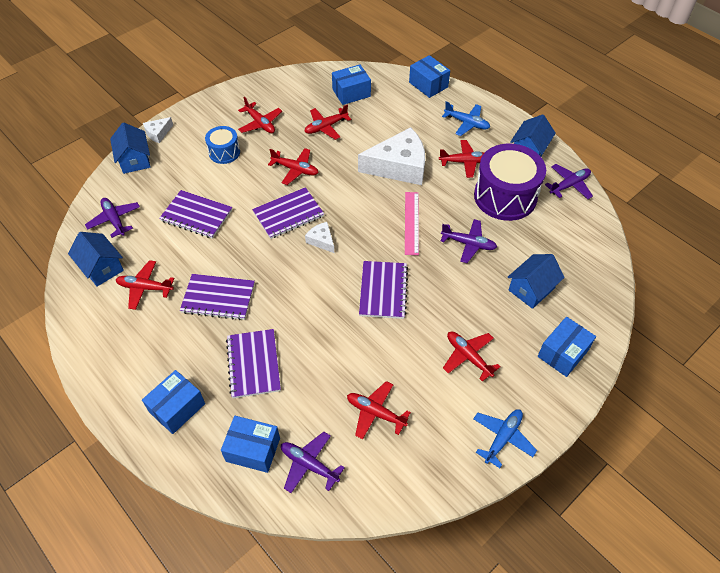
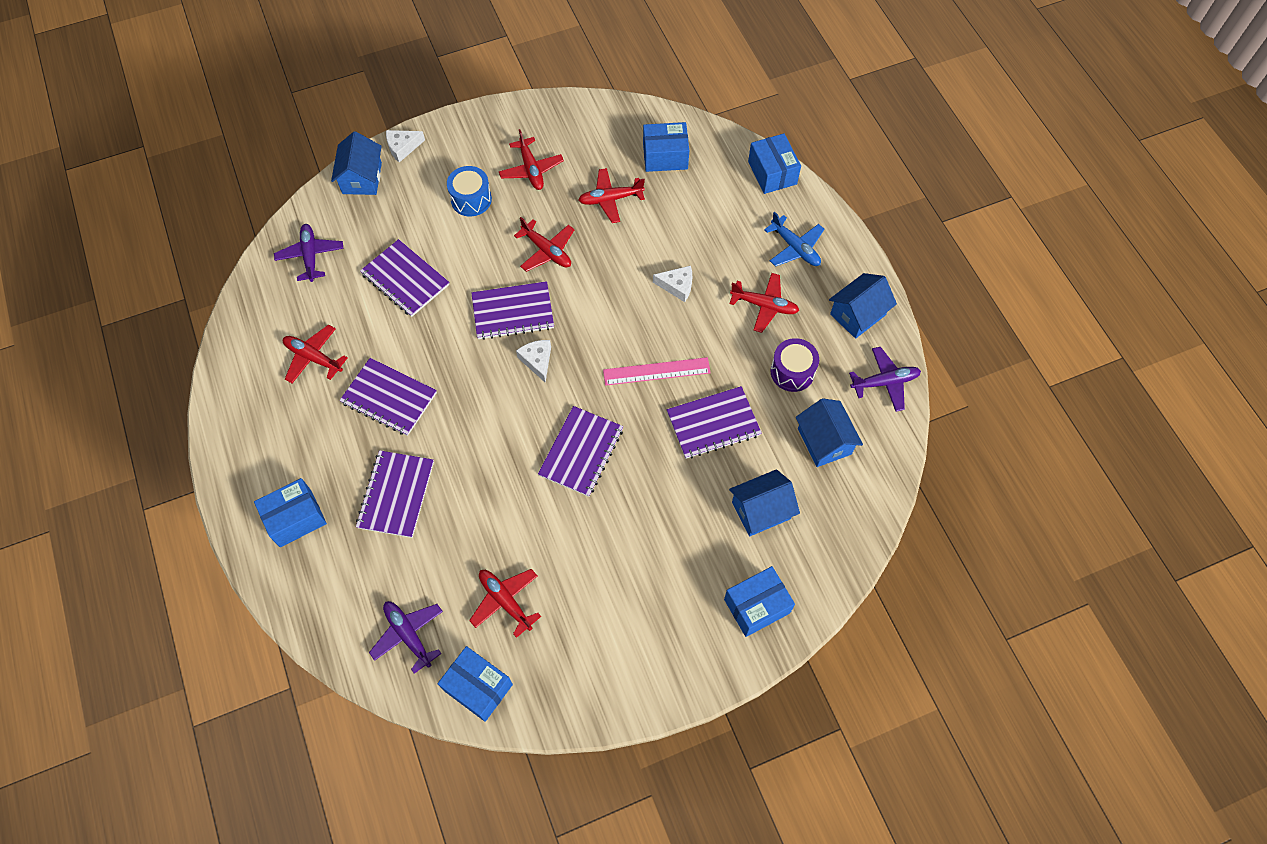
camera: 20 degrees right, 10 degrees up
(101, 268) = (275, 315): blue house -> blue house (824, 441)
(253, 449) = (356, 596): blue box -> blue box (478, 687)
(399, 166) = (677, 286): white cheese -> white cheese, size x0.45
(411, 223) = (656, 371): pink ruler -> pink ruler turned 60 degrees clockwise
(468, 244) = (713, 424): purple plane -> purple notebook
(468, 357) = (642, 571): red plane -> none
(502, 438) = (634, 683): blue plane -> none
(505, 196) = (792, 372): purple drum -> purple drum, size x0.52

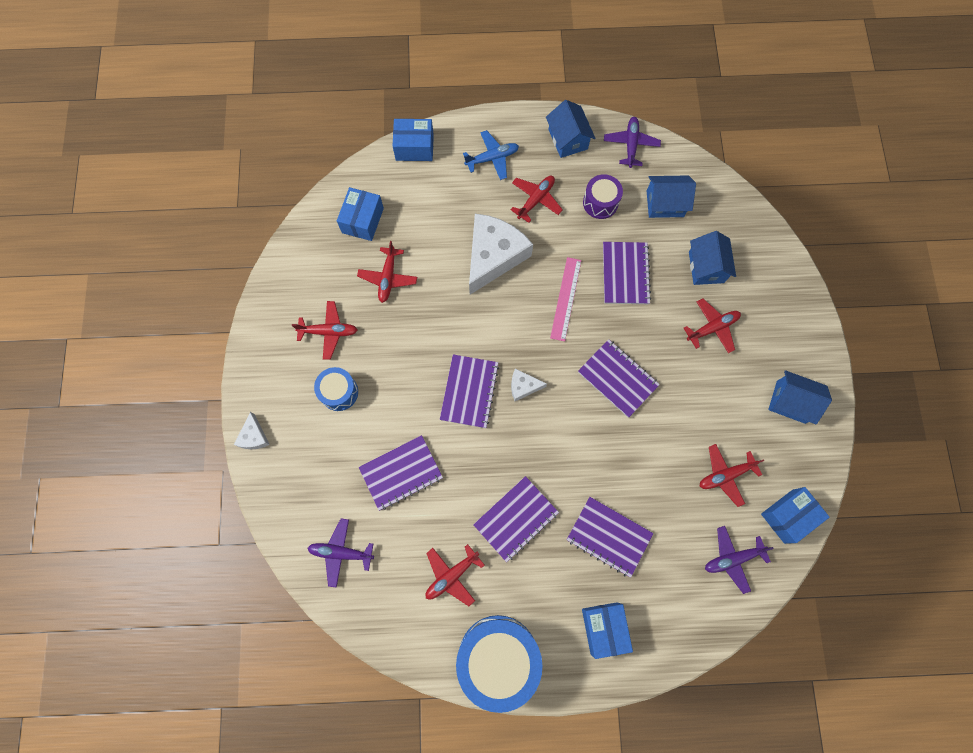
camera: 70 degrees left, 10 degrees up
(242, 425) = (498, 657): none -> blue drum
(362, 178) = (273, 483): blue house -> blue house (790, 402)
(547, 251) = (419, 345): red plane -> red plane (712, 328)
(677, 286) = (493, 256): white cheese -> white cheese, size x2.23
(757, 606) = (778, 297): blue box -> none

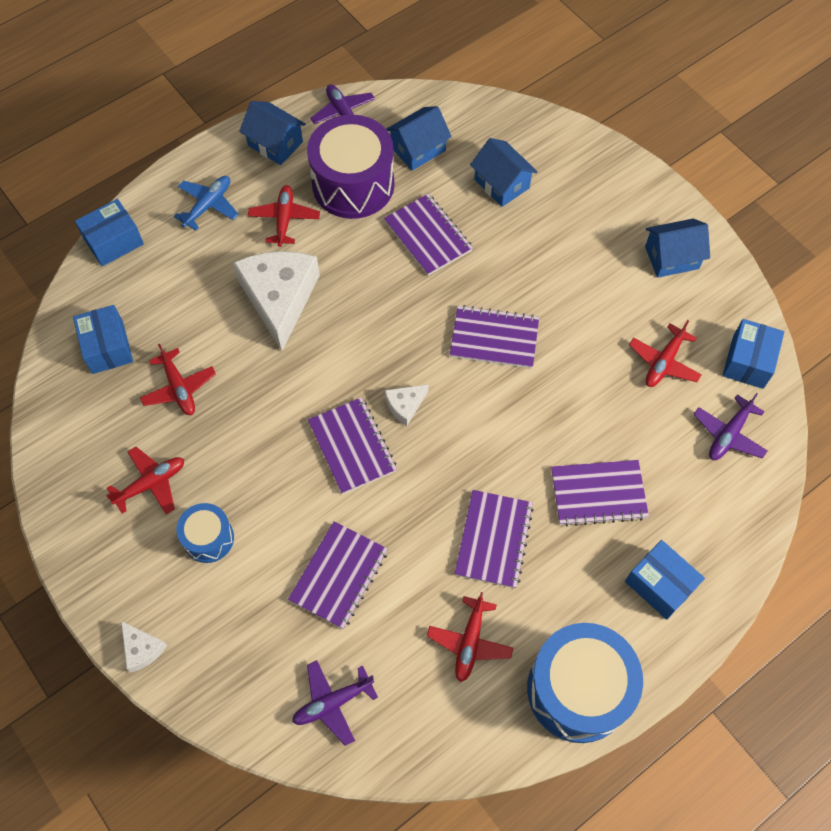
camera: 35 degrees left, 10 degrees down
(565, 298) = (385, 295): pink ruler -> none
(600, 203) = (353, 184): purple drum -> purple drum, size x1.91
(712, 328) = (549, 235): red plane -> none

